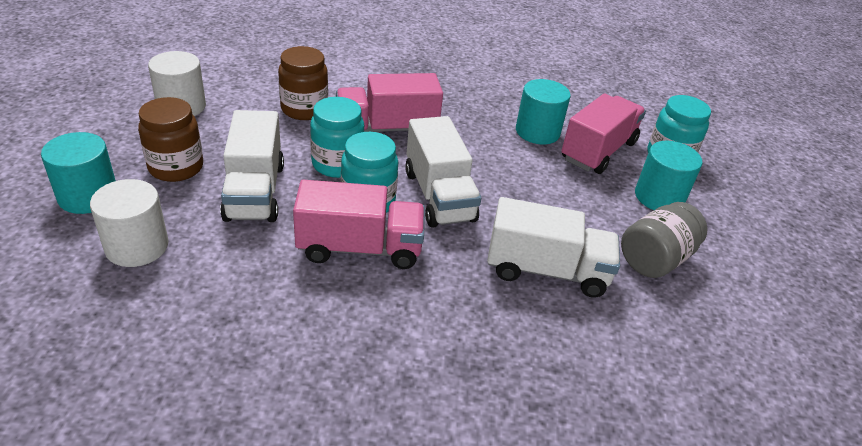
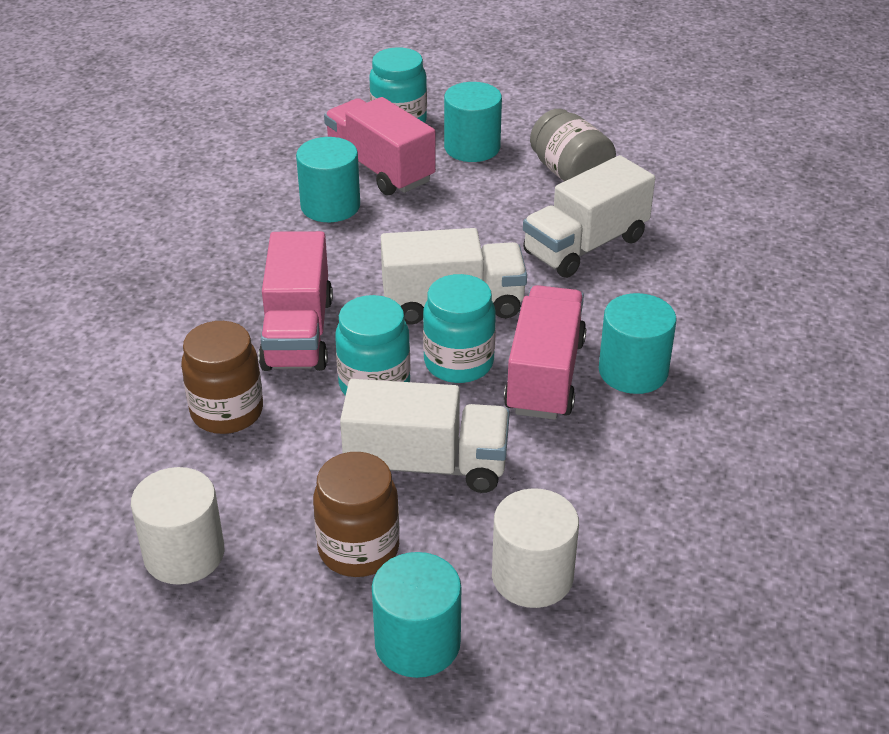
camera: 75 degrees left, 0 degrees up
(374, 303) = (633, 371): none -> turquoise cylinder
(546, 270) = (585, 246): white truck -> white truck turned 150 degrees counterclockwise

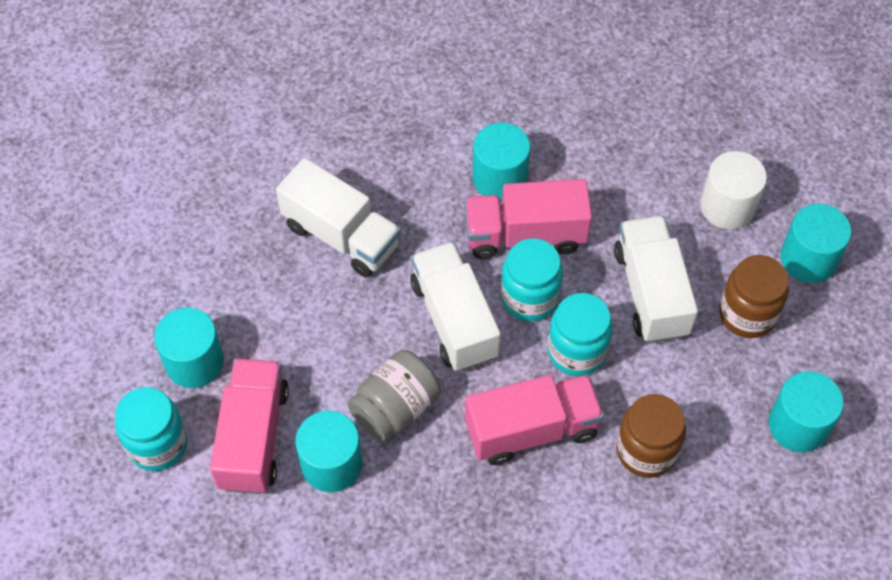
camera: 105 degrees left, 20 degrees up
(184, 554) = (798, 425): white cylinder -> turquoise cylinder
(380, 169) = (253, 437): pink truck -> pink truck turned 150 degrees clockwise
(570, 174) = (225, 266): grey jar -> grey jar (395, 408)

